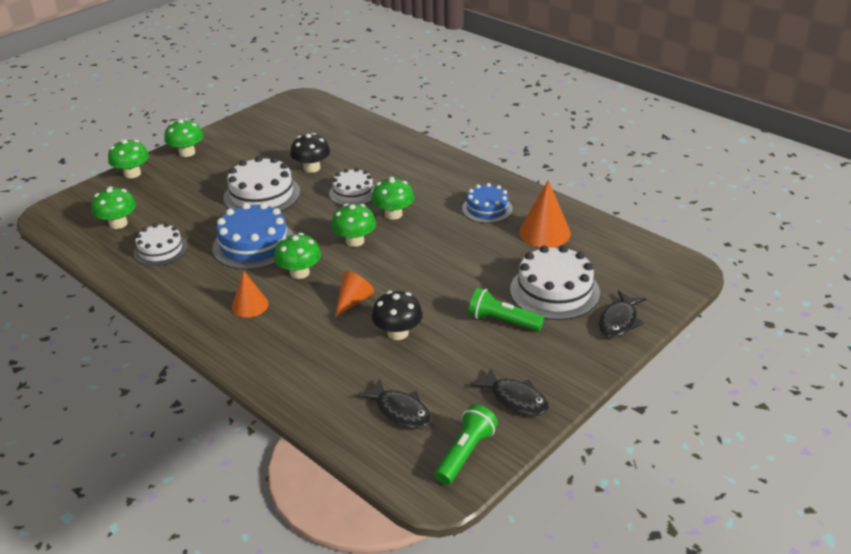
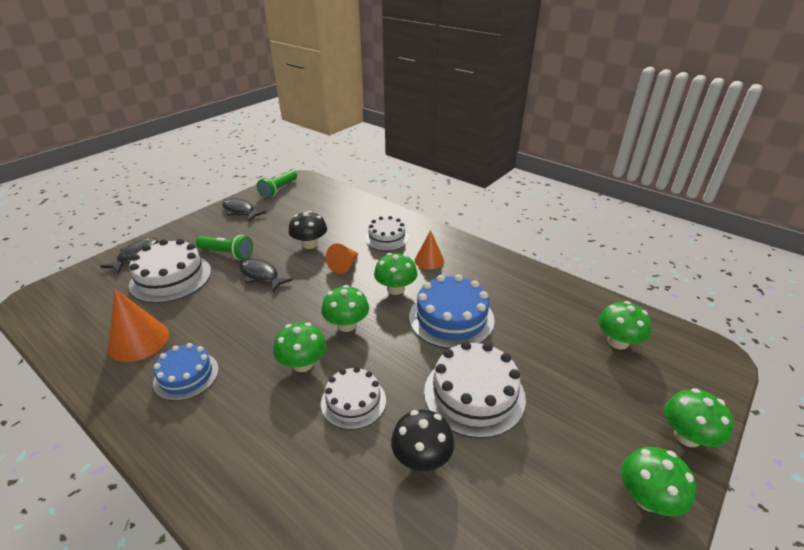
camera: 175 degrees right, 0 degrees up
(160, 250) = (543, 309): white cake -> white cake (387, 238)
(400, 411) = (312, 204): black fish -> black fish (261, 276)

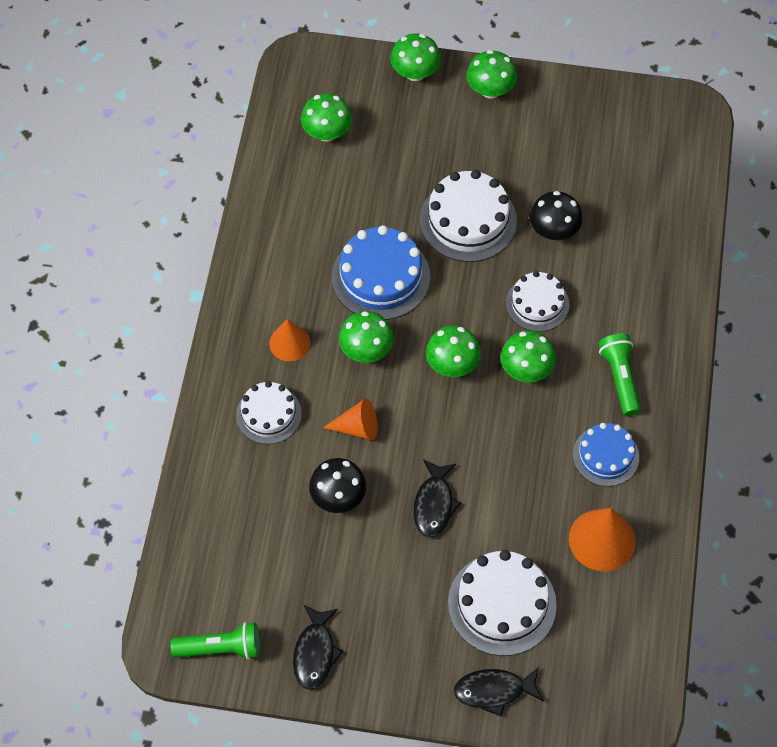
camera: 120 degrees left, 25 degrees up
(227, 254) = (419, 580): green flashlight -> green flashlight (620, 378)

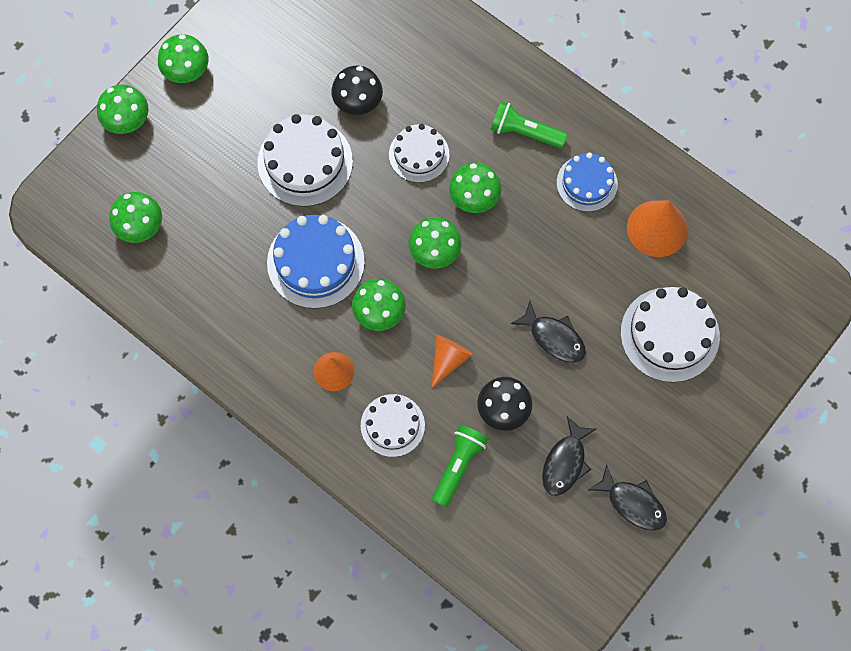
camera: 60 degrees left, 10 degrees up
(221, 648) = (587, 578): green flashlight -> green flashlight (458, 466)
(494, 691) = (739, 382): black fish -> black fish (565, 462)

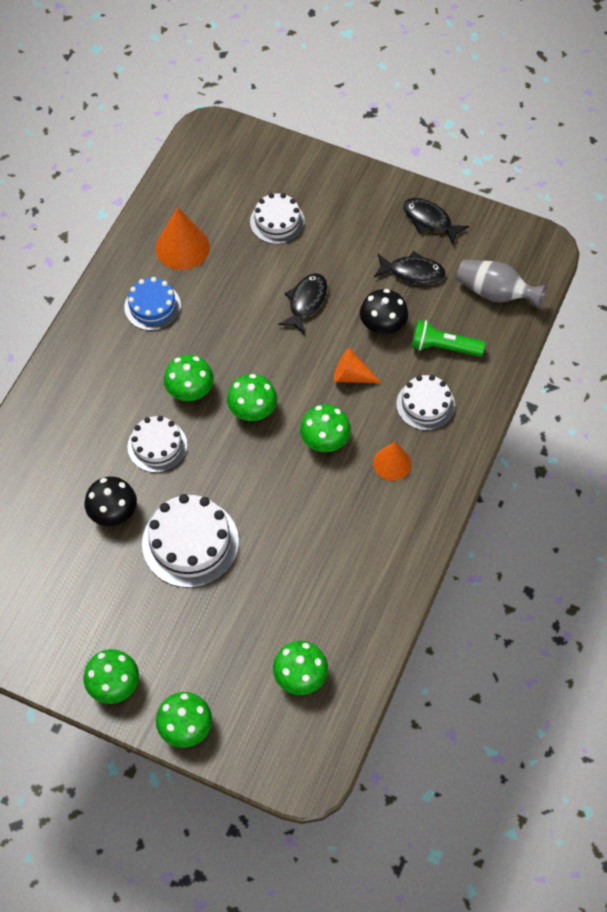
camera: 105 degrees left, 10 degrees down
(315, 262) = (291, 506): blue cake -> none
(514, 546) = (495, 293): none -> grey vase
(524, 132) = (113, 364): green flashlight -> none
(632, 503) = (429, 220): black fish -> black fish turned 75 degrees counterclockwise
(669, 334) = (277, 221): white cake -> white cake, size x0.64

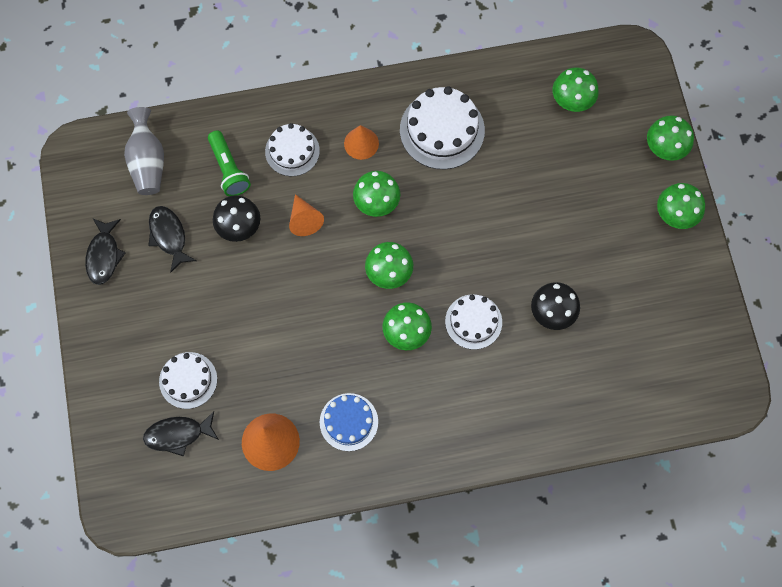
camera: 125 degrees left, 10 degrees up
(190, 542) = (533, 239): white cake -> white cake (442, 130)
(306, 302) = (257, 300): black fish -> black fish (178, 434)

